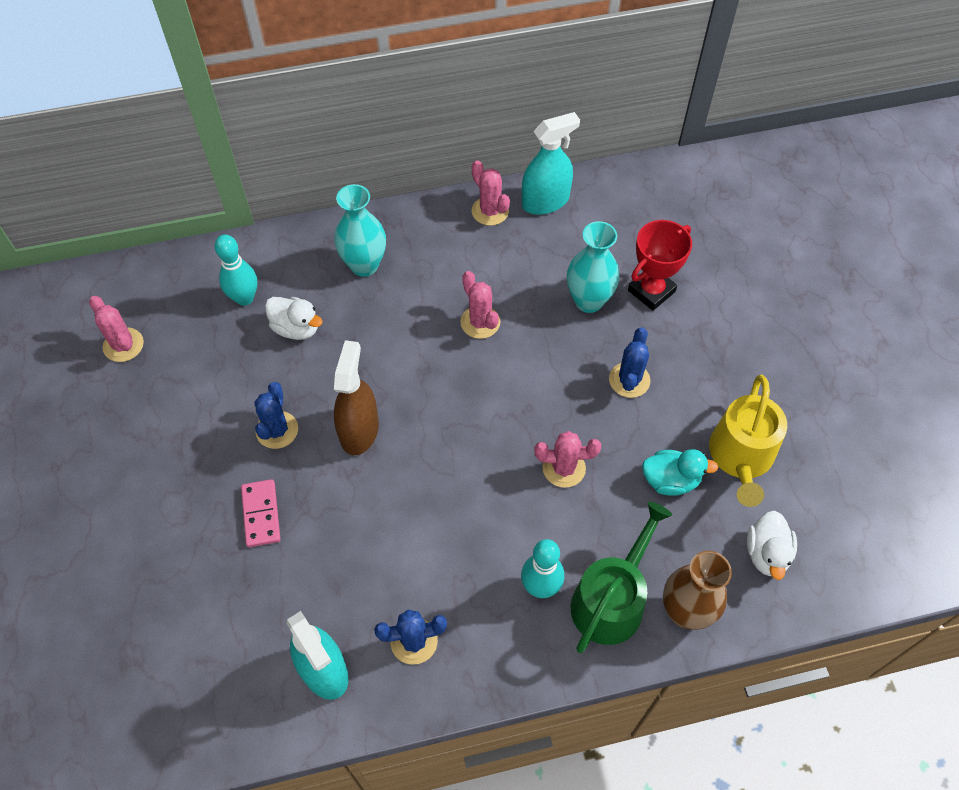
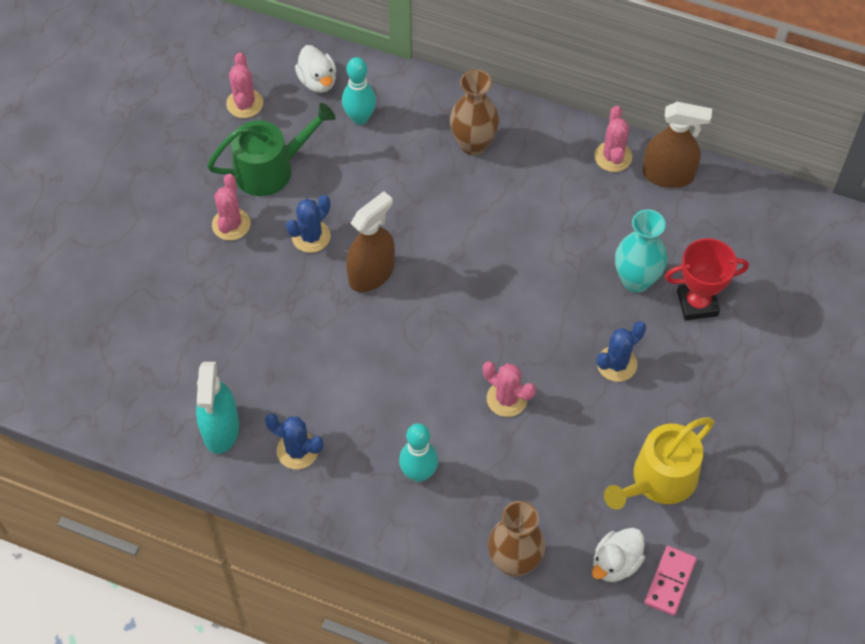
camera: 35 degrees right, 0 degrees up
(261, 514) = (255, 292): pink domino -> pink domino (670, 581)
(296, 328) = (382, 165): white duck -> white duck (318, 81)
(364, 265) = (473, 144): turquoise vase -> brown vase
(480, 322) = (531, 245): pink cactus -> pink cactus (231, 224)
(545, 201) = (668, 175): turquoise spray bottle -> brown spray bottle
(611, 599) = (465, 517): green watering can -> green watering can (270, 168)
(670, 480) = (585, 461): turquoise duck -> none

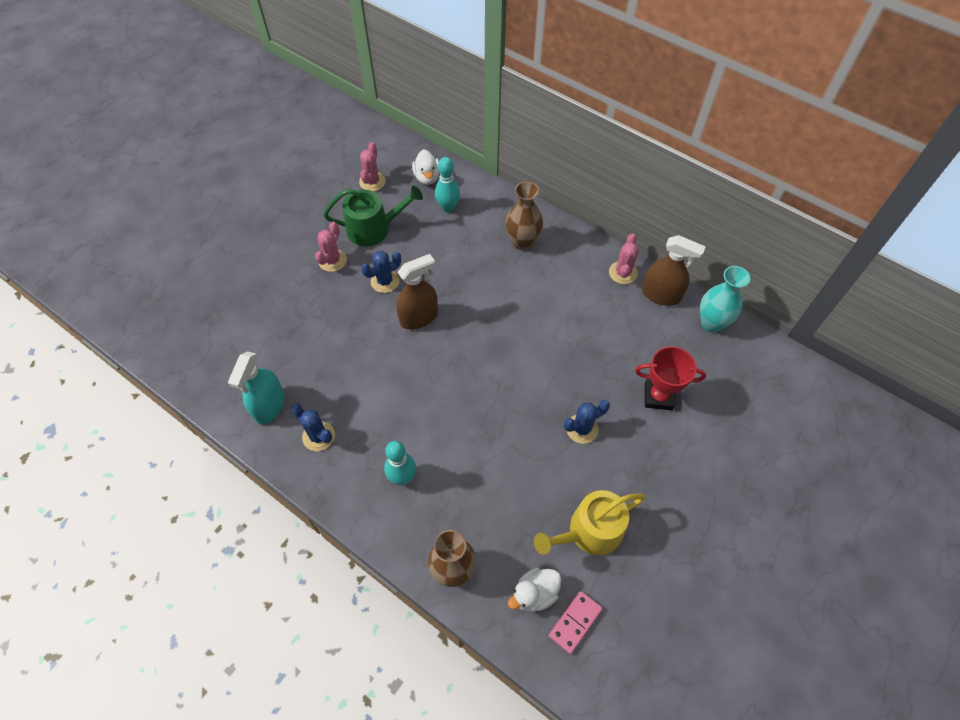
camera: 15 degrees right, 0 degrees up
(507, 399) = (488, 435): pink cactus -> none
(636, 280) = (615, 367): turquoise vase -> turquoise vase (711, 323)

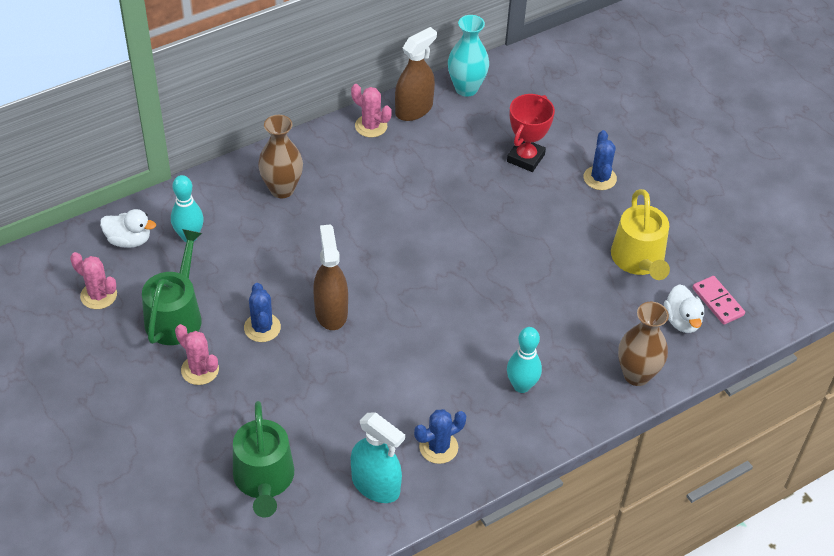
camera: 70 degrees left, 10 degrees down
(252, 334) = (264, 479): none -> green watering can
(582, 429) = (533, 226): blue cactus -> blue cactus (600, 178)

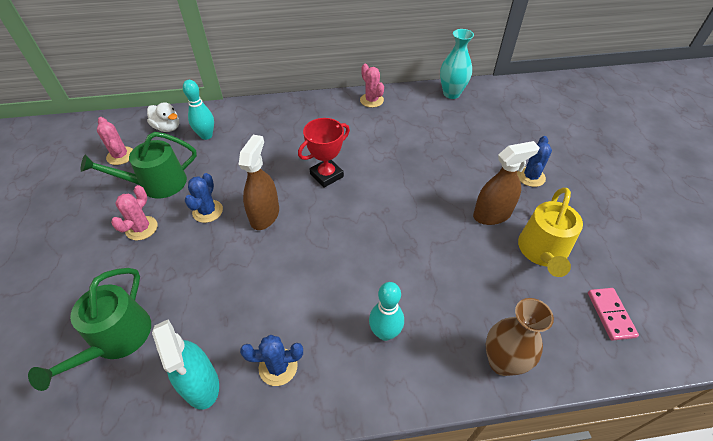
camera: 25 degrees right, 0 degrees up
(176, 315) = (157, 184): green watering can -> green watering can turned 150 degrees counterclockwise
(200, 370) = (141, 228): pink cactus -> pink cactus turned 45 degrees clockwise
(282, 189) = (287, 123): brown vase -> none
(414, 109) = (407, 97): brown spray bottle -> brown spray bottle (492, 214)
(525, 158) = (475, 147): red trophy -> red trophy (326, 175)
(682, 321) = (567, 322): white duck -> none

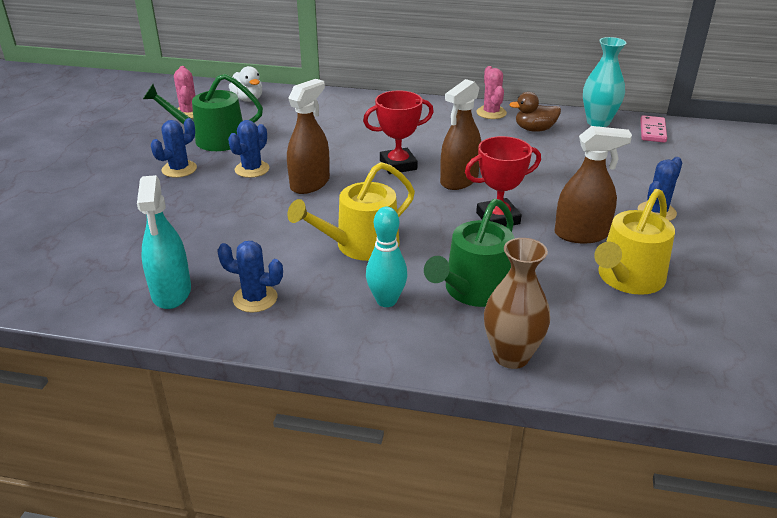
camera: 20 degrees right, 15 degrees down
(116, 339) = (111, 242): green watering can -> green watering can (473, 290)
(141, 228) = (179, 169): pink cactus -> blue cactus
(206, 135) = (284, 112): turquoise bowling pin -> none
(337, 276) = (360, 245): none -> yellow watering can
(380, 180) = (459, 180): none -> brown spray bottle
(411, 111) = (534, 129): none -> brown duck
(427, 214) = (498, 218): none -> red trophy
(610, 314) = (684, 351): pink domino -> pink domino (652, 131)

